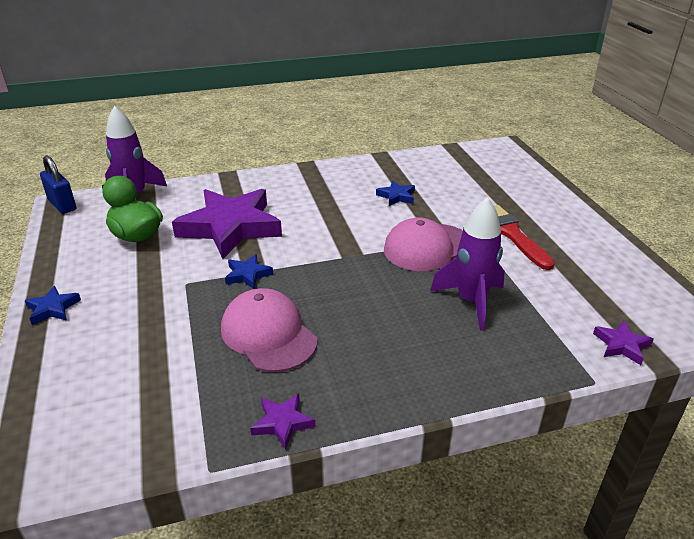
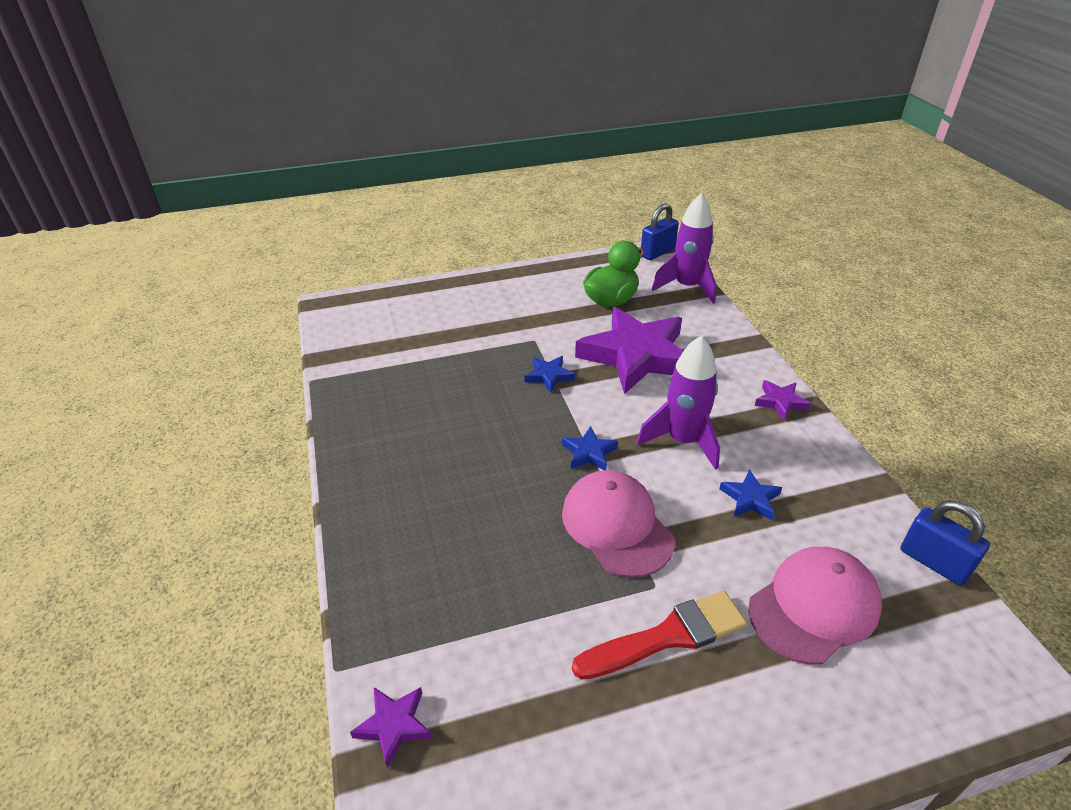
camera: 90 degrees right, 5 degrees up
(53, 308) = (499, 280): blue star -> blue star (589, 453)
(268, 334) = (455, 397): pink cap -> pink cap (814, 606)
(282, 423) = (344, 413): purple star -> purple star (780, 402)
(437, 152) = (934, 562): none -> blue padlock
(471, 301) = (498, 561): purple rocket -> purple rocket (683, 441)

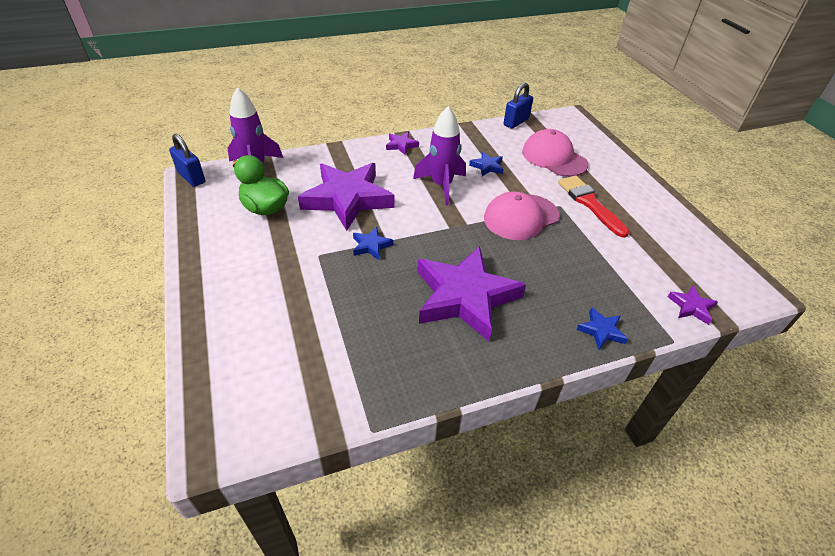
camera: 95 degrees left, 5 degrees up
(457, 450) = (465, 297): none -> purple star
(589, 453) = (458, 226): blue star -> blue star (601, 331)

